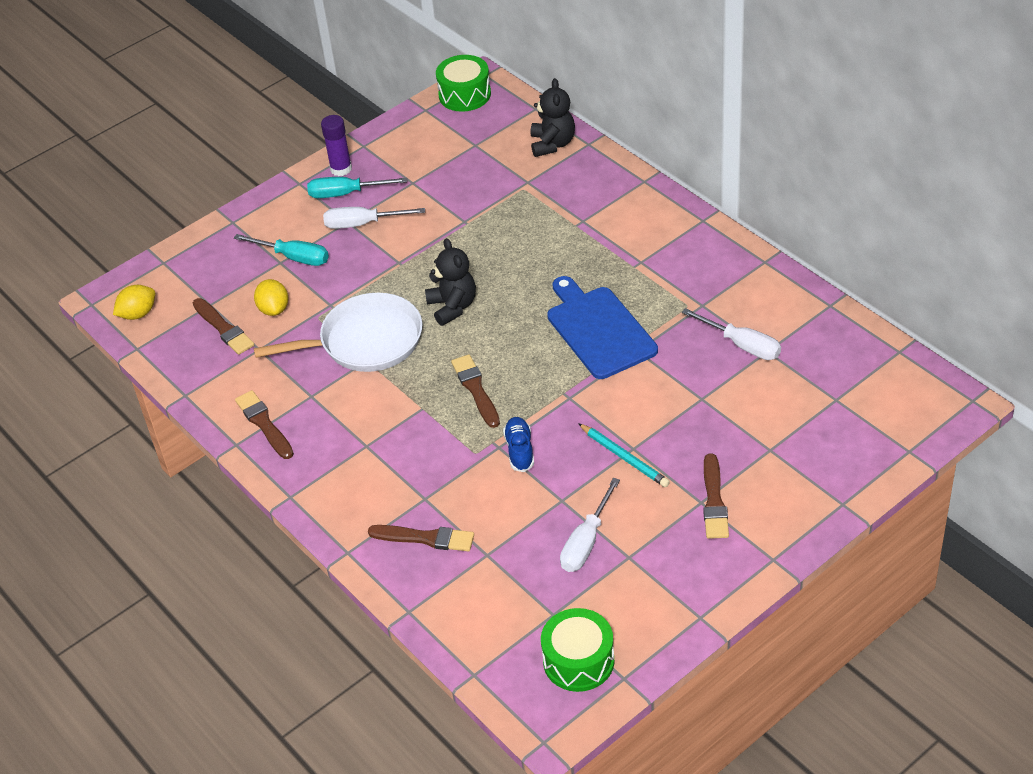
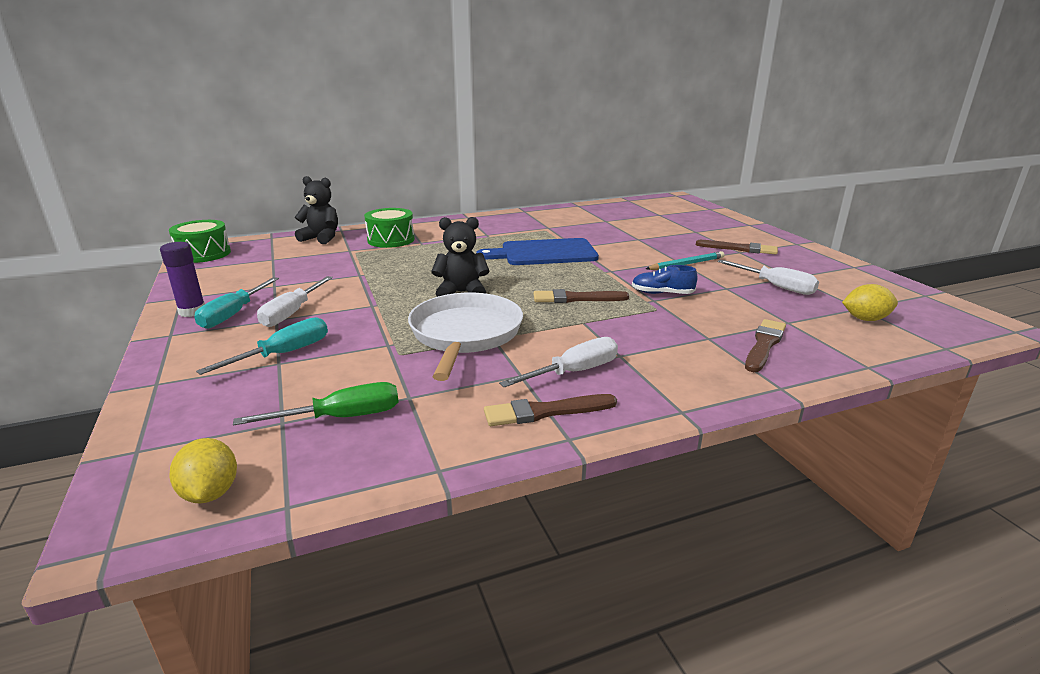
camera: 75 degrees left, 20 degrees down
(223, 328) = (342, 417): brown brush -> green screwdriver
(274, 309) = (352, 377): yellow lemon -> yellow lemon (865, 319)
(578, 661) = (912, 306): green drum -> green drum (391, 240)
(742, 345) = (595, 224): white screwdriver -> white screwdriver (574, 372)

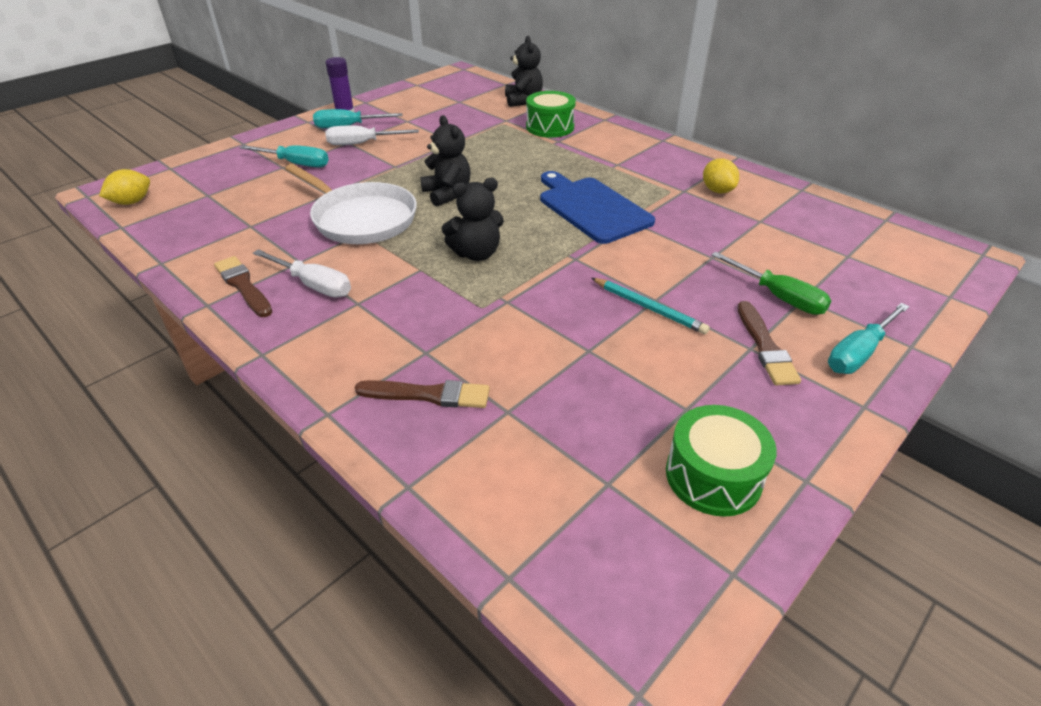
camera: 65 degrees right, 15 degrees up
(204, 254) = (448, 77): green drum -> green drum (713, 476)
(342, 417) = (217, 211): green screwdriver -> green screwdriver (778, 297)
(465, 334) = (361, 219): white pan -> white pan turned 60 degrees clockwise
(576, 298) = (476, 253): brown brush -> black teddy bear
(662, 293) = (531, 304): blue shoe -> none
(752, 234) = (858, 353): none -> turquoise screwdriver
(776, 286) = (629, 393): white screwdriver -> none
(865, 319) = (565, 488): yellow lemon -> yellow lemon (717, 190)

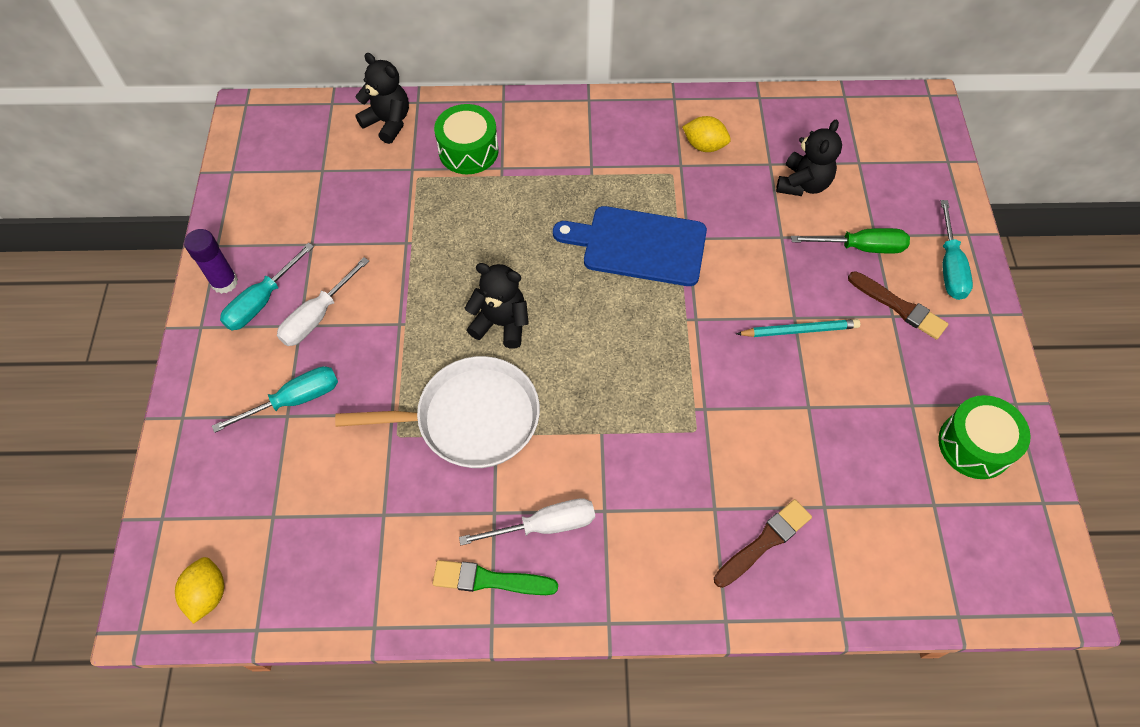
camera: 45 degrees left, 20 degrees up
(243, 286) = (490, 580): brown brush -> green brush
(476, 253) = (620, 377): black teddy bear -> black teddy bear (803, 184)

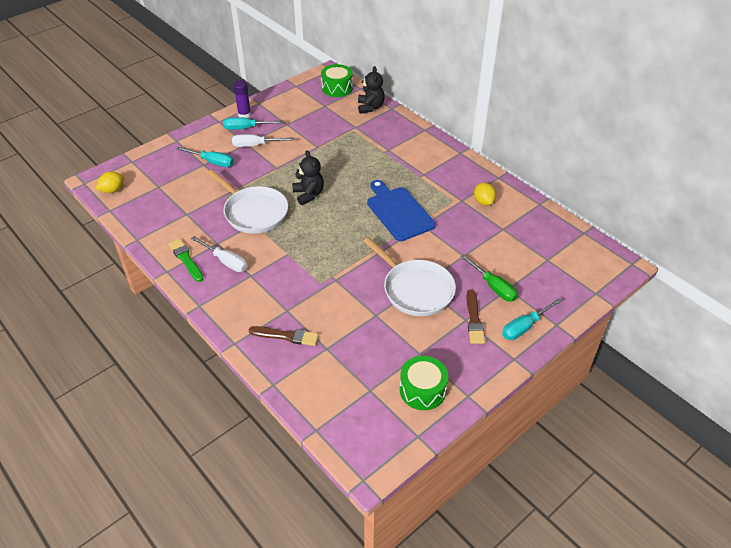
camera: 50 degrees right, 15 degrees down
(468, 151) = (385, 136): green drum -> green drum (337, 88)
(799, 330) = (415, 289): turquoise pencil -> white pan
(803, 184) = (505, 246): black teddy bear -> none

